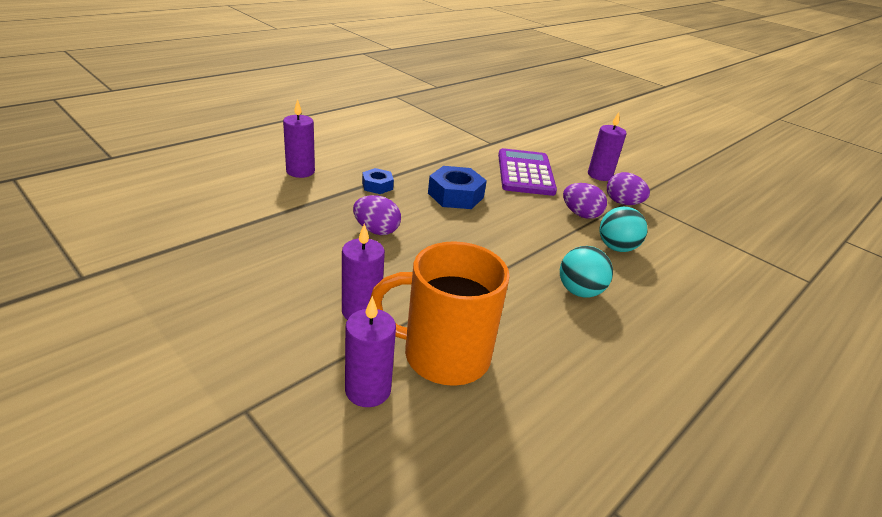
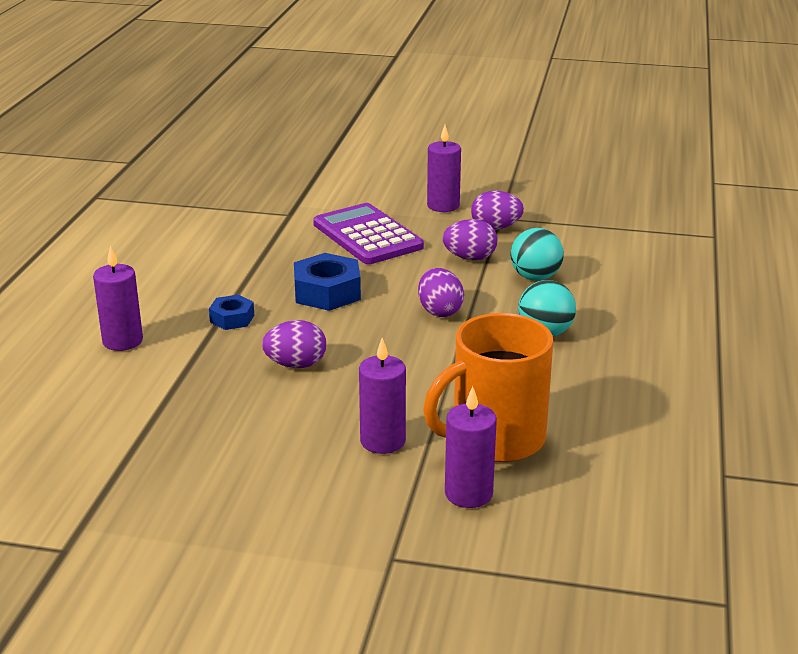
camera: 30 degrees left, 5 degrees down
(516, 240) = (439, 311): none -> purple egg

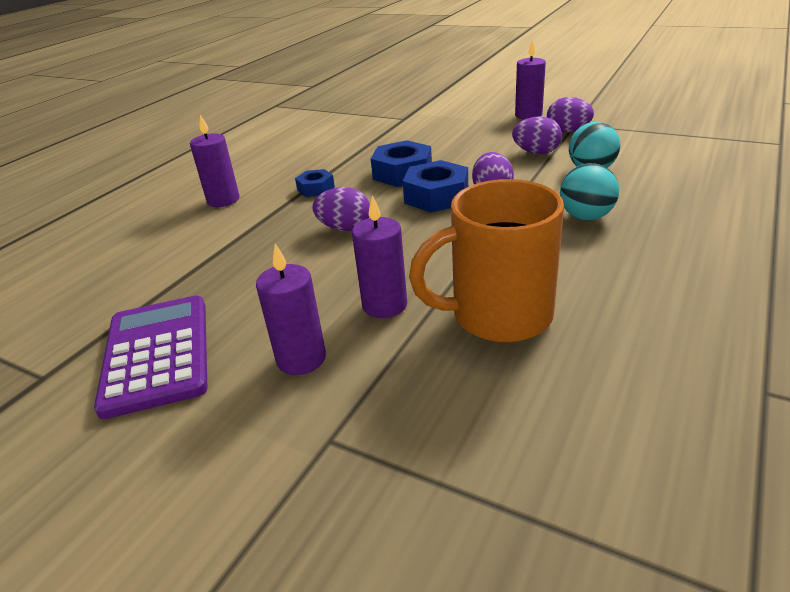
camera: 20 degrees right, 5 degrees up
(367, 236) = (456, 134): purple calculator -> purple calculator (157, 354)
(380, 319) = (436, 196): none -> blue nut
(468, 494) = (446, 373): purple candle -> purple candle (301, 359)

